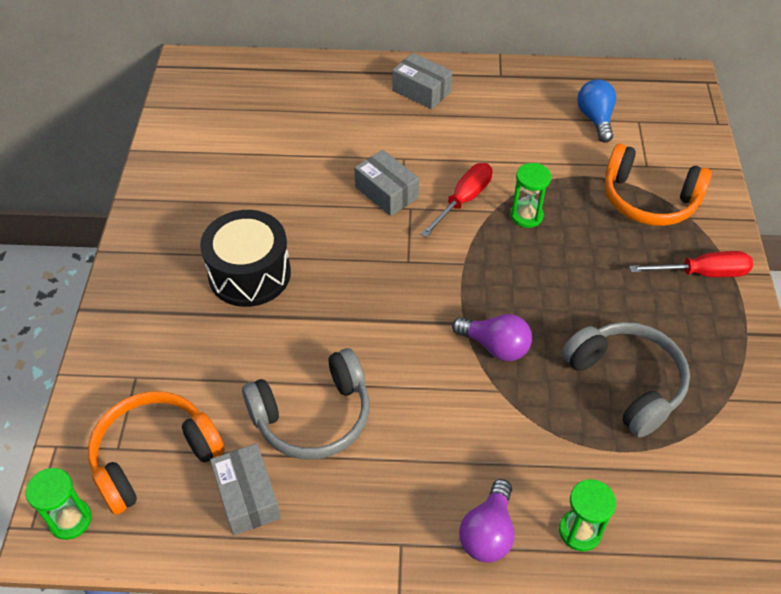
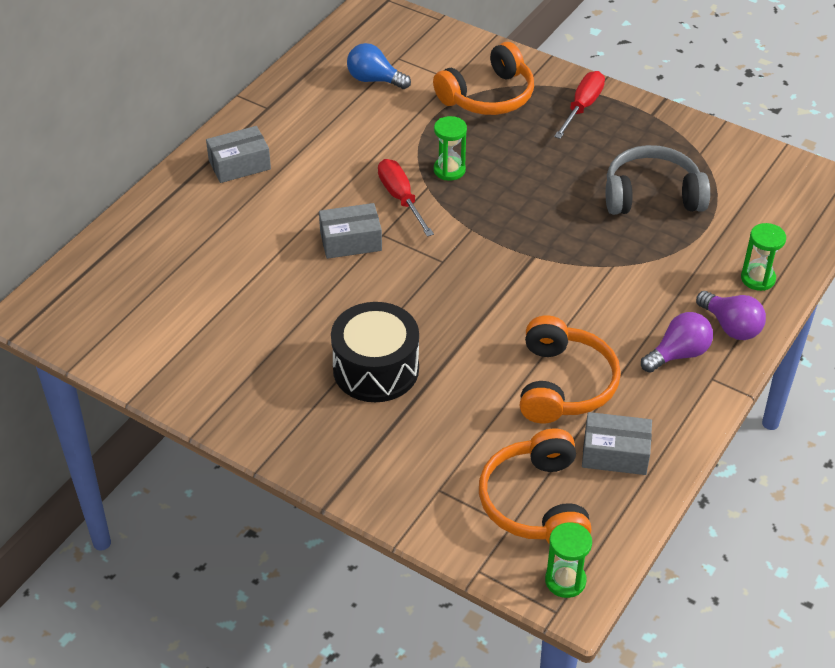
camera: 60 degrees left, 5 degrees down
(313, 416) = (563, 384): grey headphones -> orange headphones
(495, 346) = (570, 249): purple light bulb -> purple light bulb (678, 354)

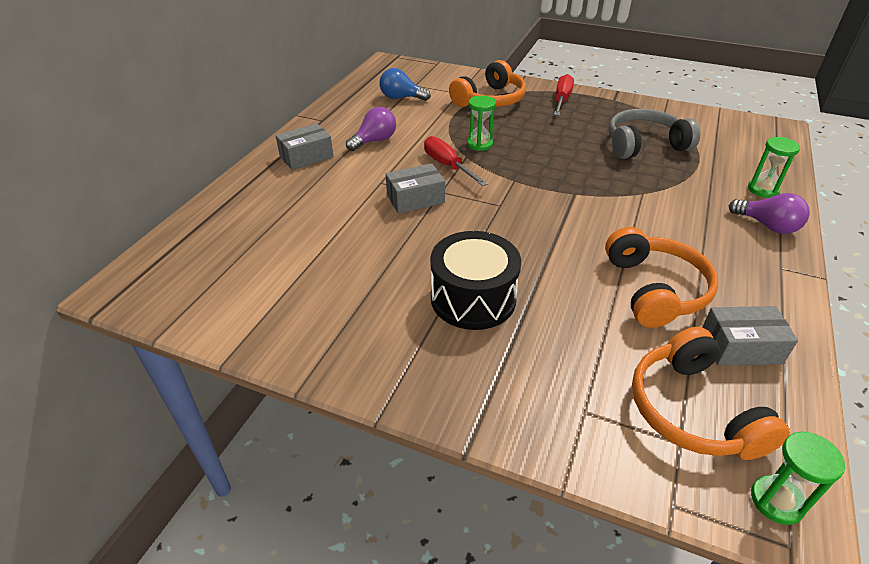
camera: 10 degrees left, 5 degrees down
(678, 354) = (739, 252): purple light bulb -> purple light bulb (374, 141)

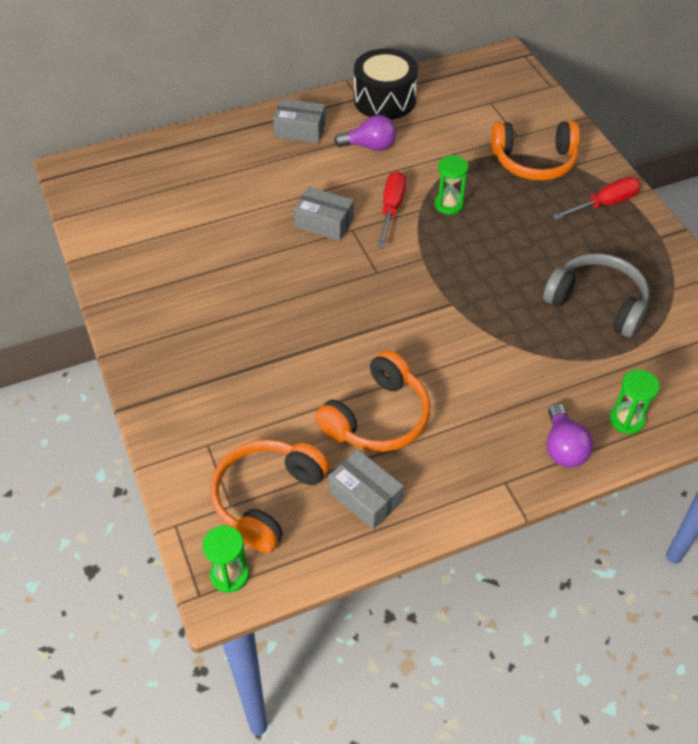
camera: 45 degrees right, 10 degrees up
(401, 98) = (456, 111): blue light bulb -> none
(473, 298) = (251, 327): black drum -> black drum (384, 100)

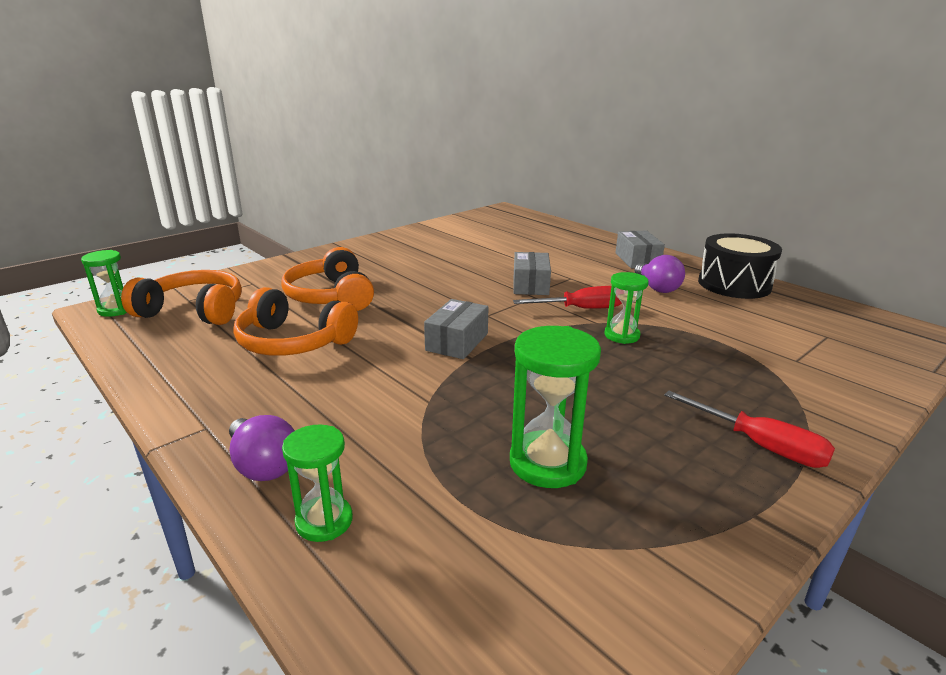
camera: 70 degrees right, 25 degrees down
(365, 497) = (191, 350): grey box -> grey box (457, 342)
(534, 161) = (766, 377): orange headphones -> orange headphones (331, 296)
(563, 447) = (263, 465): purple light bulb -> purple light bulb turned 105 degrees counterclockwise
(597, 303) = (547, 463): grey headphones -> green hourglass

